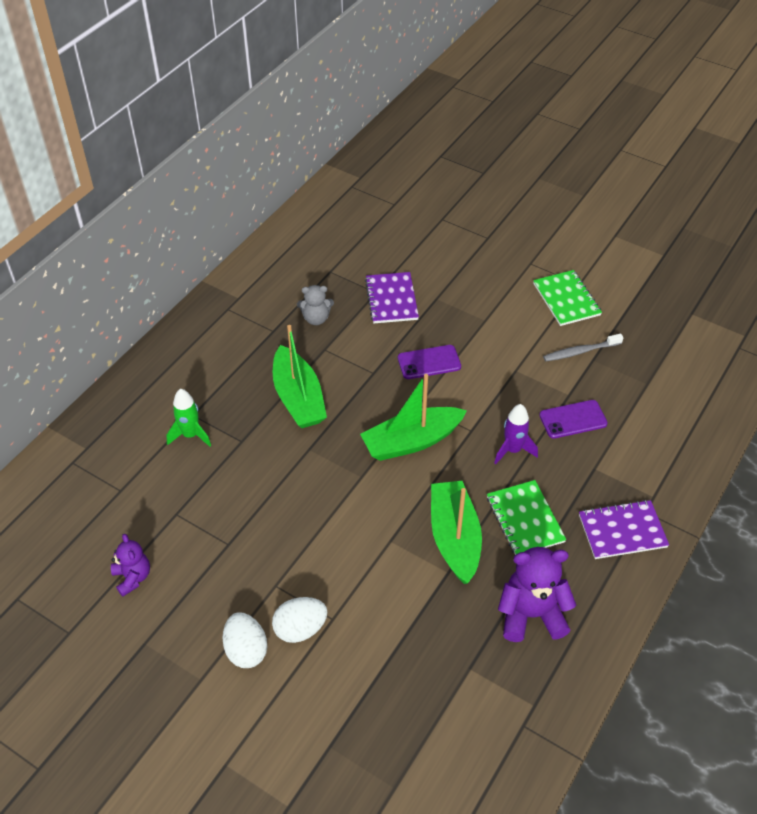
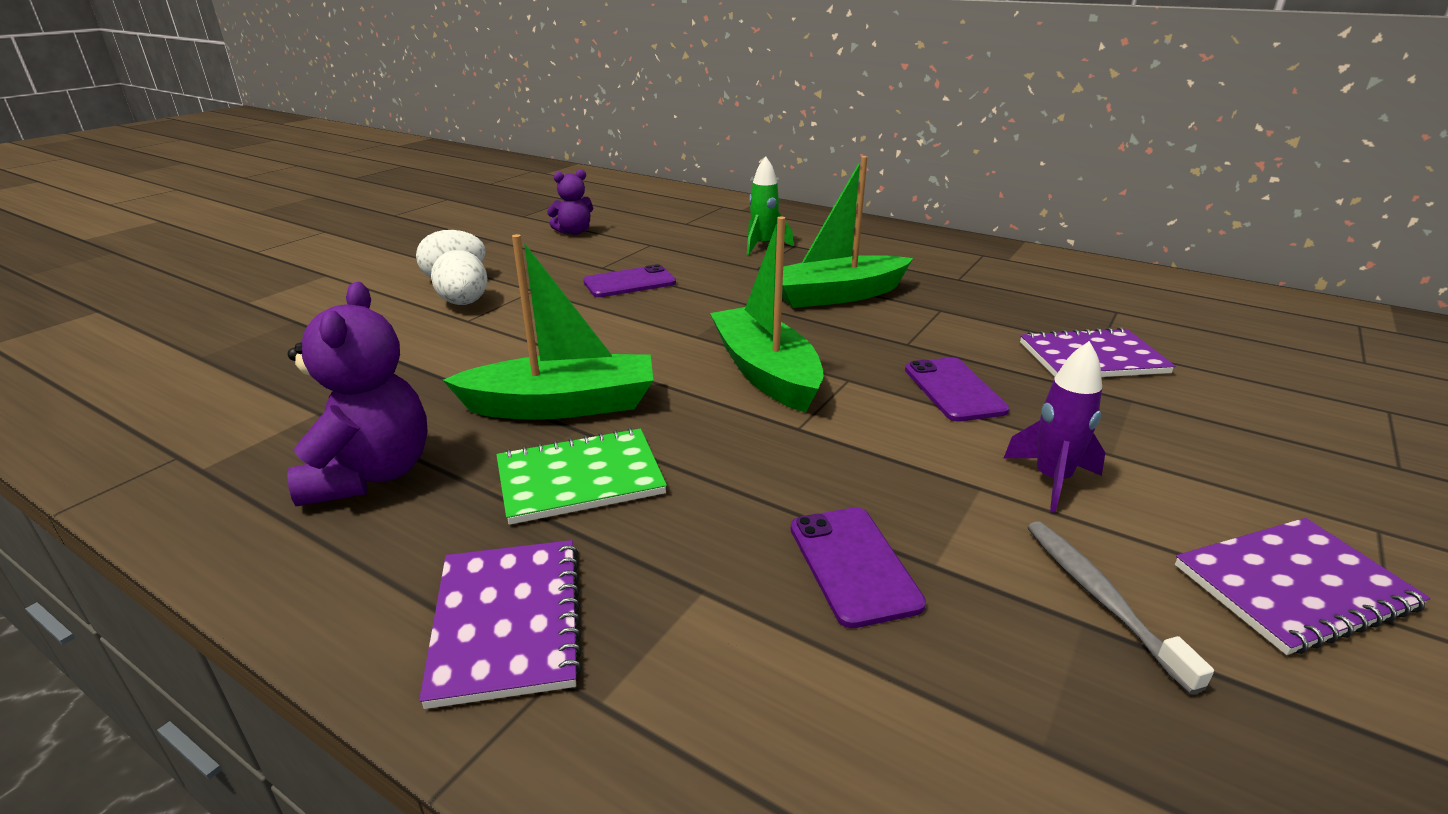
camera: 90 degrees right, 20 degrees down
(265, 521) = (629, 282): none -> purple phone
(316, 318) = (1001, 303): grey teddy bear -> none
(513, 450) = (753, 472): purple rocket -> purple rocket (1052, 480)
(566, 299) = (1293, 587): green notebook -> purple notebook

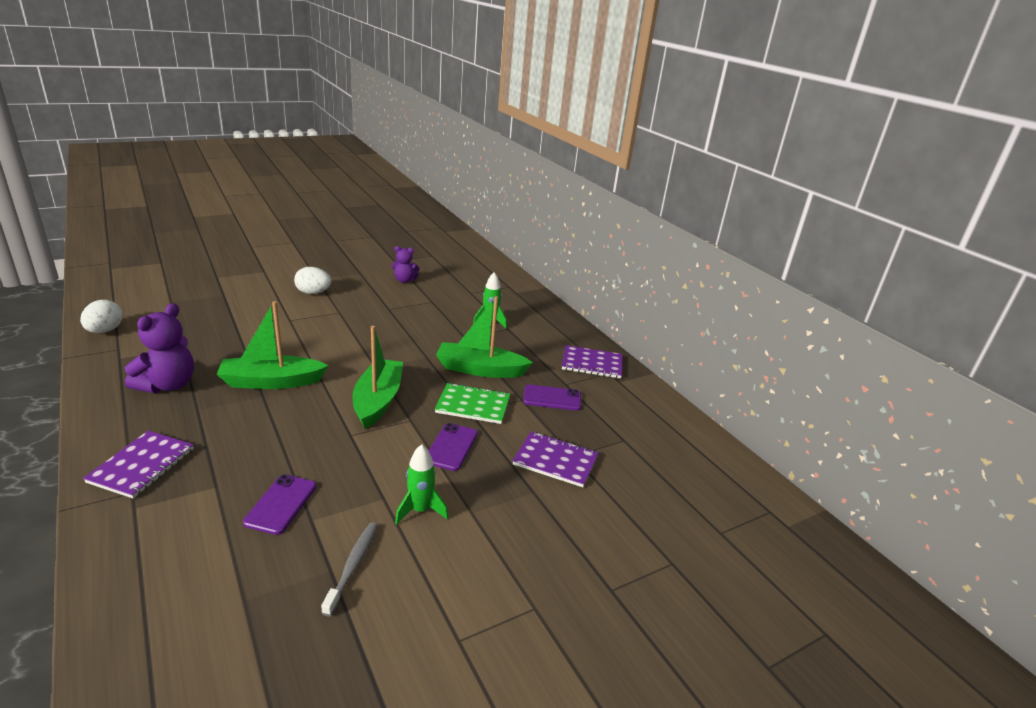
camera: 25 degrees right, 0 degrees up
(464, 303) = (300, 309): white egg -> white egg (105, 331)
(562, 405) = (271, 382): green boat -> green boat turned 150 degrees clockwise
(580, 479) = (234, 420): green notebook -> green notebook (473, 405)
(629, 282) = (388, 323): purple phone -> purple phone (552, 398)
(1052, 480) = (420, 510): purple rocket -> green rocket
(1293, 587) = (442, 606): purple notebook -> purple notebook (592, 364)

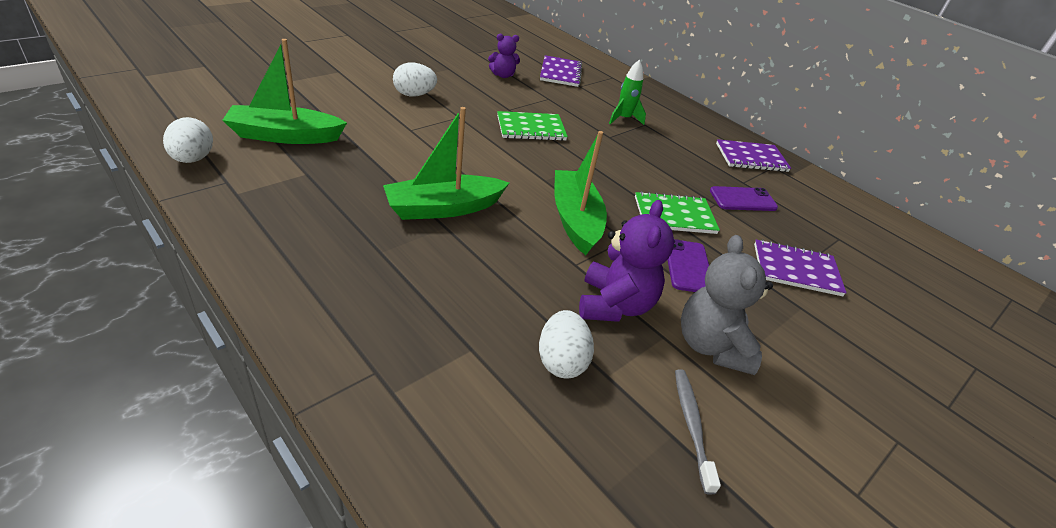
camera: 15 degrees left, 10 degrees up
(142, 465) = (363, 334): purple notebook -> purple notebook (560, 73)
(168, 385) = (323, 224): purple teddy bear -> purple teddy bear (614, 305)
(281, 504) = (561, 361): purple phone -> white egg
(396, 325) = (531, 128): none -> green notebook
(420, 510) = (711, 346): green rocket -> grey teddy bear
(480, 369) = (652, 173): green boat -> green boat (285, 136)

